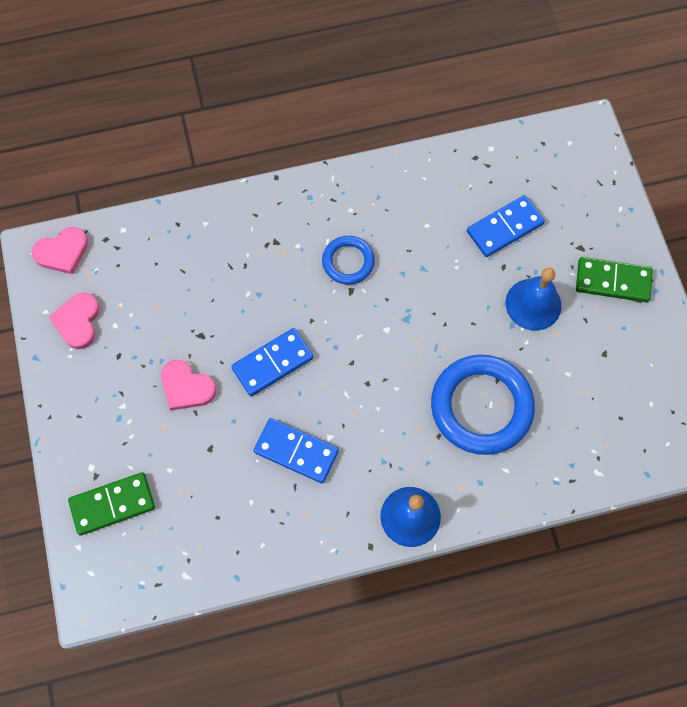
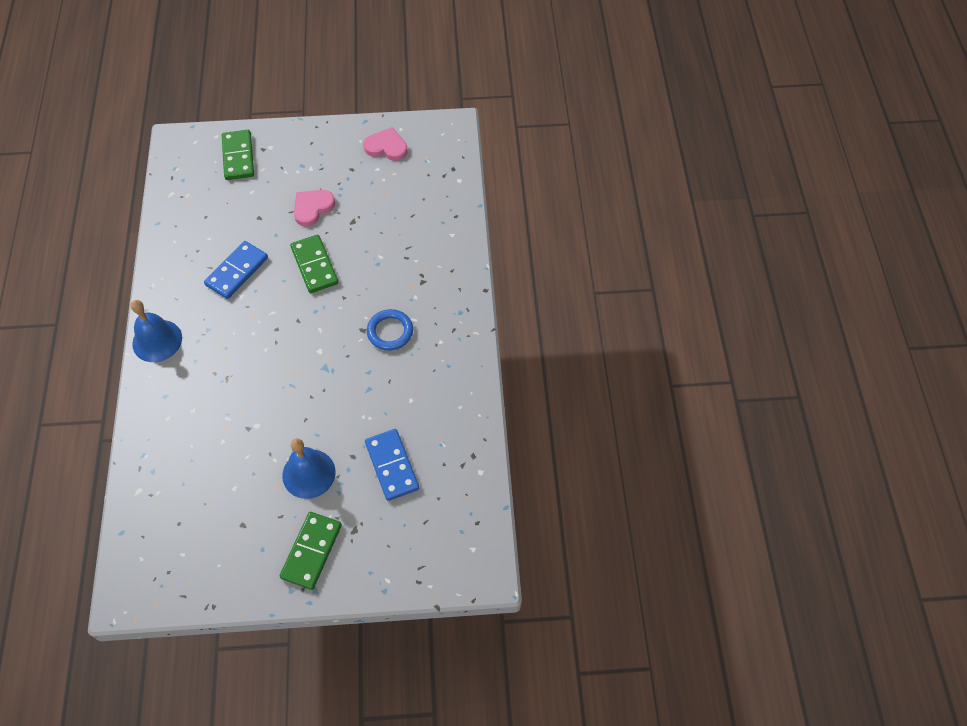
camera: 100 degrees right, 10 degrees down
(62, 252) = (448, 141): pink heart -> none
(273, 363) = (314, 265): blue domino -> green domino
(481, 406) = (228, 410): blue ring -> none

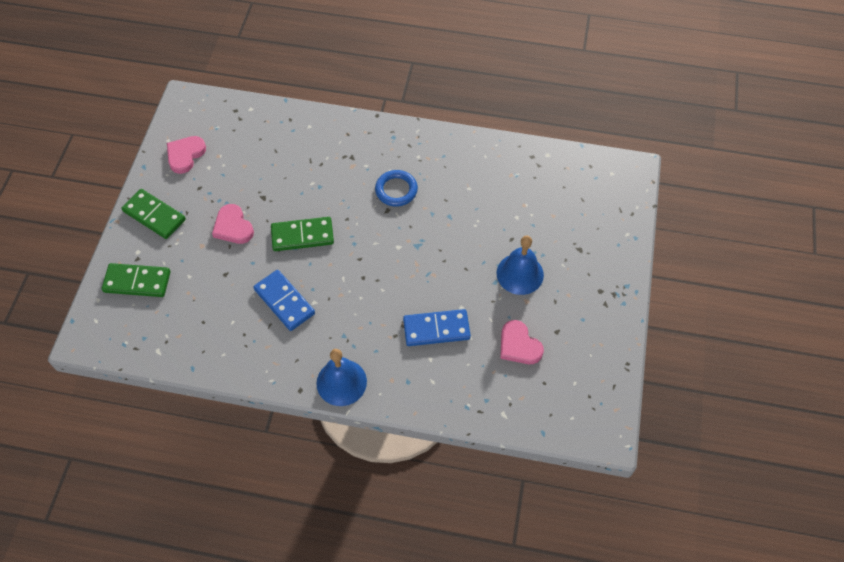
camera: 75 degrees left, 0 degrees up
(219, 490) = (519, 345): none -> pink heart
(312, 551) = (592, 282): green domino -> green domino (154, 215)
(392, 466) = (527, 212): blue domino -> blue domino (436, 329)

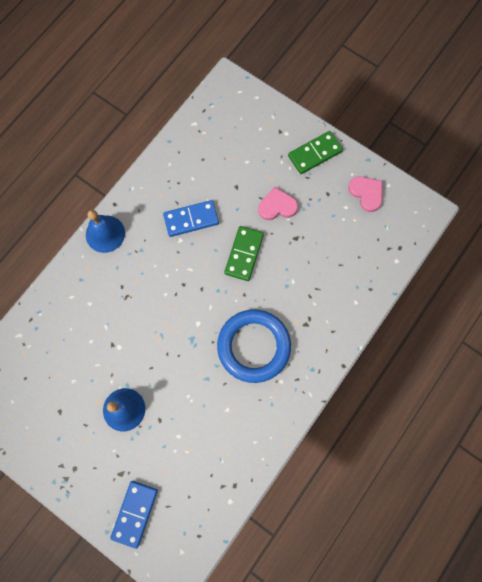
camera: 115 degrees right, 15 degrees up
(137, 282) = (259, 126): green domino -> none
(396, 190) = (254, 346): blue ring -> blue ring, size x1.86
(436, 329) = (110, 319): blue domino -> blue domino (134, 513)
(519, 345) = (64, 375): pink heart -> none

